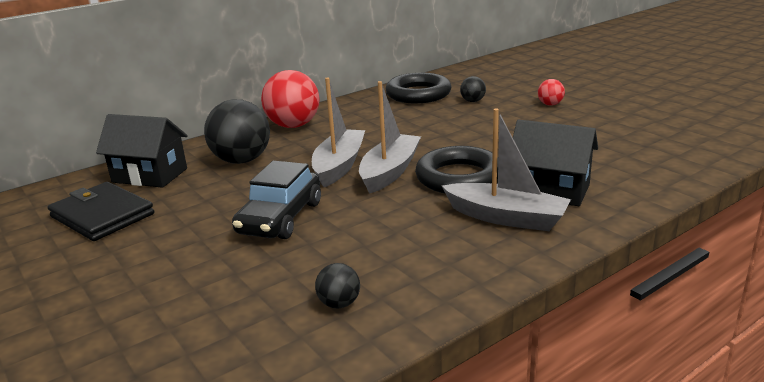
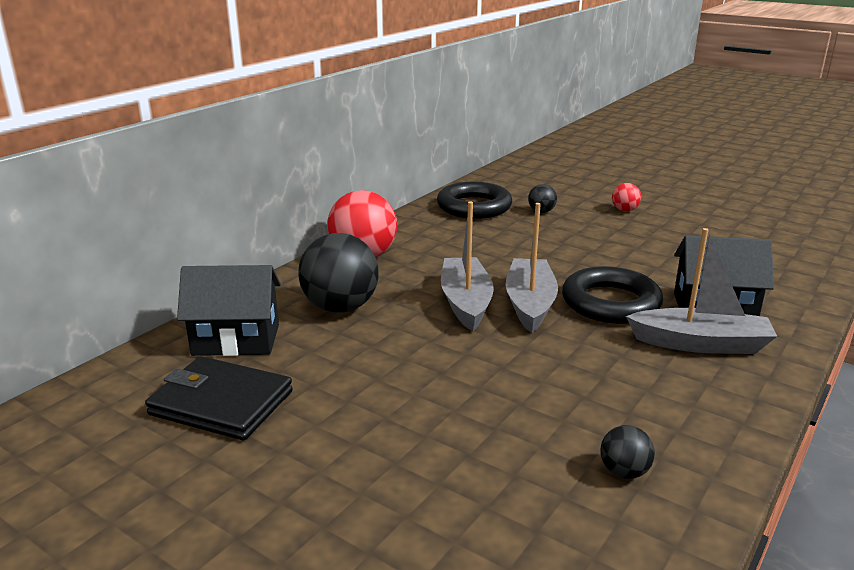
camera: 20 degrees left, 0 degrees up
(280, 218) = (458, 376): black car -> none

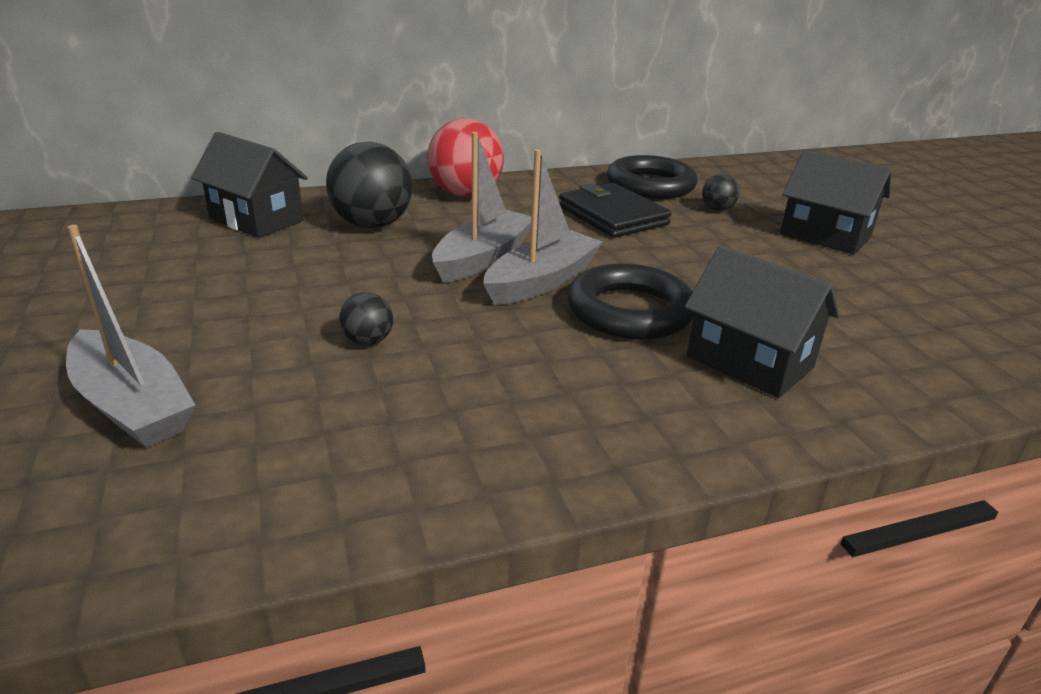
camera: 35 degrees right, 5 degrees up
(221, 403) = (166, 256): black wallet -> black wallet (612, 215)
(624, 210) = (825, 236): red ball -> black house
(624, 472) = (342, 454): black ball -> black ball (368, 341)
(701, 344) = (658, 388): grey boat -> grey boat (132, 405)

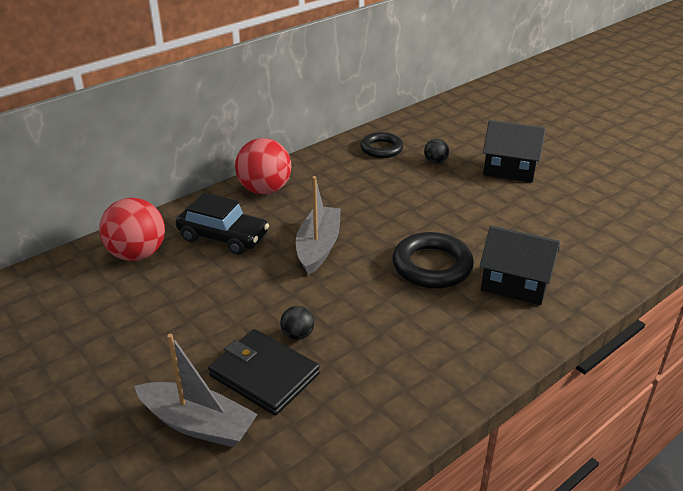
camera: 20 degrees left, 5 degrees up
(256, 220) = (137, 254): black house -> red ball
(372, 225) = (223, 237): black ball -> black car
(542, 281) = (367, 256): grey boat -> none
(612, 215) = (374, 185): black wallet -> black wallet (264, 375)
(650, 185) = (381, 149): black ring -> black ring, size x0.67

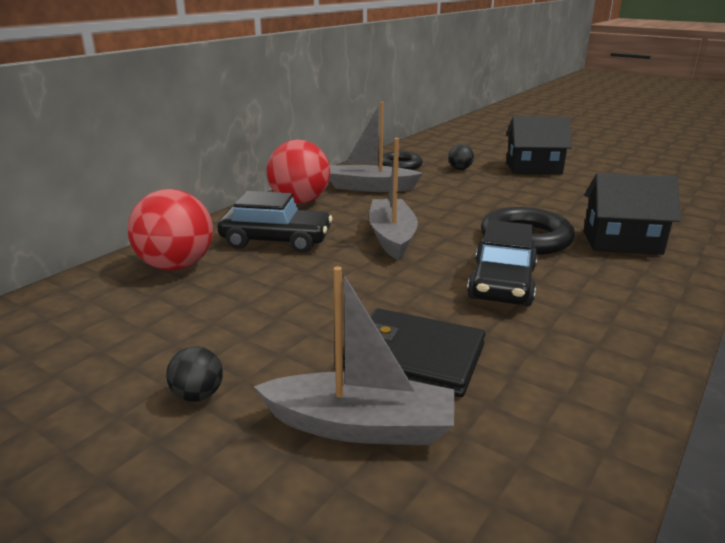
camera: 15 degrees left, 10 degrees down
(297, 335) = (426, 312): black ball -> black ball (198, 395)
(335, 178) = (369, 187): none -> grey boat
(376, 315) = (502, 283): none -> black car

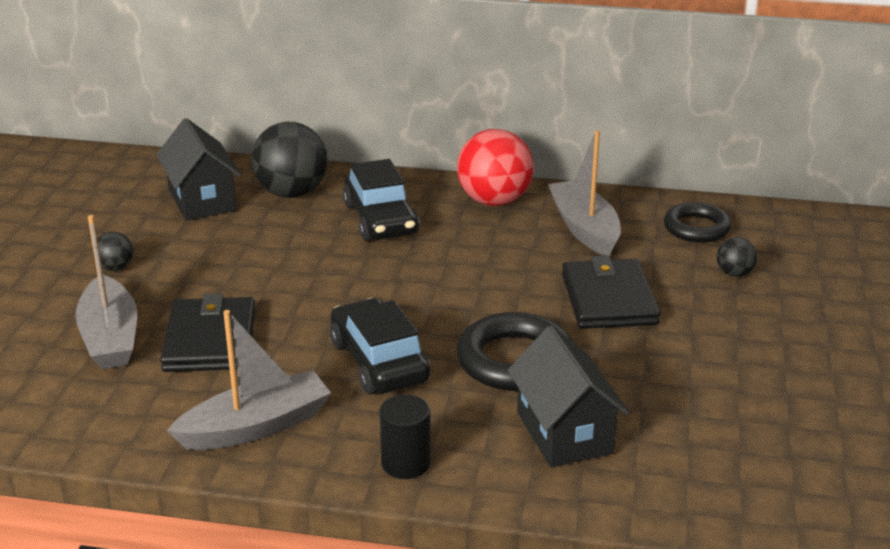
camera: 65 degrees right, 5 degrees up
(176, 266) = (291, 193): red ball -> black ball
(392, 237) = (443, 277): grey boat -> grey boat (256, 426)
(464, 200) = (608, 299): none -> black wallet
(502, 283) = (379, 362): black car -> black car turned 75 degrees clockwise
(533, 168) = (813, 332): black house -> black house (202, 200)
(655, 301) = (406, 463): none -> black cylinder

